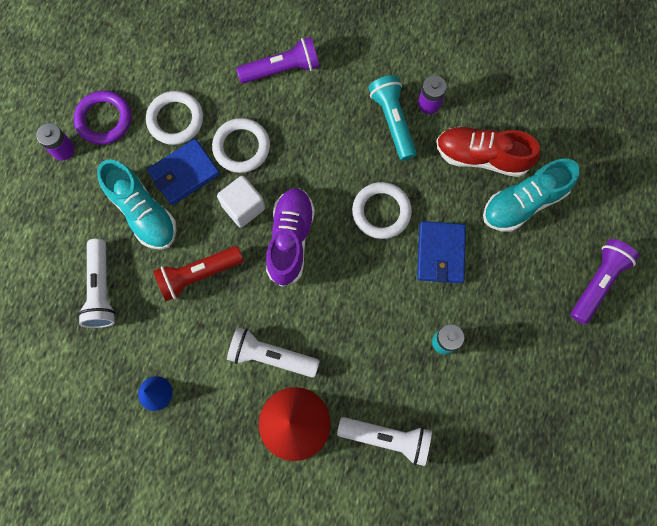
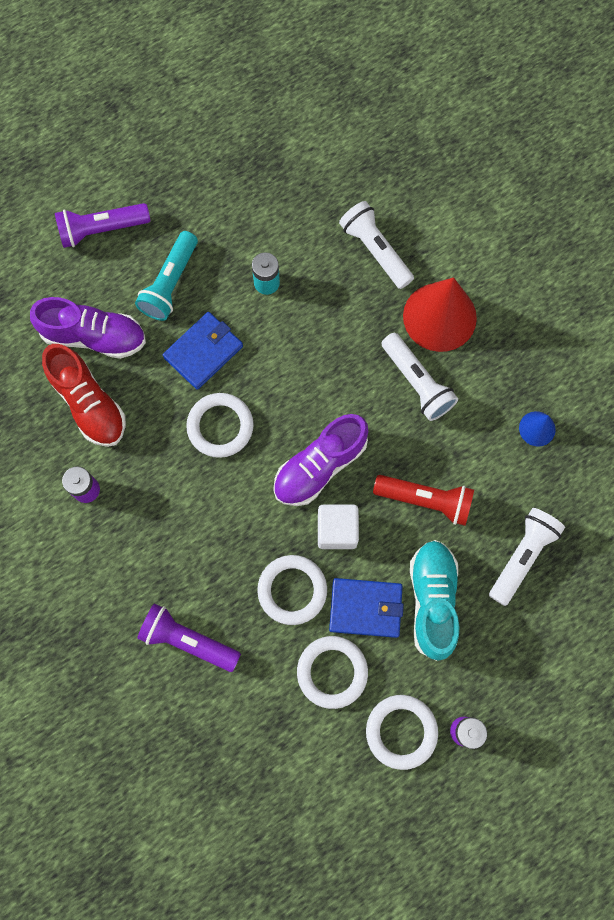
camera: 140 degrees left, 0 degrees up
(104, 119) = (401, 731): purple ring -> white ring
(393, 121) = (134, 500): turquoise flashlight -> turquoise flashlight (170, 284)
(523, 202) = (94, 336): turquoise shoe -> purple shoe

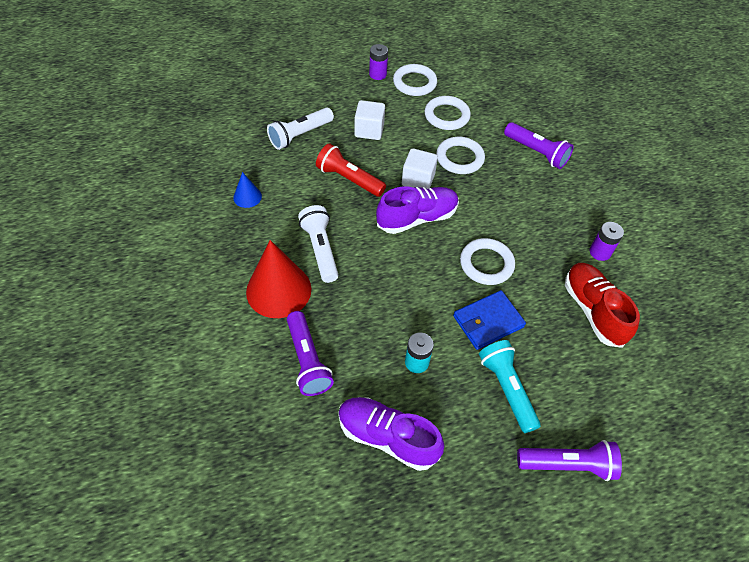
camera: 165 degrees left, 20 degrees down
(94, 336) = (584, 362): purple shoe -> purple shoe (387, 437)
(170, 284) = (507, 388): turquoise flashlight -> turquoise flashlight turned 60 degrees counterclockwise
(365, 608) = (414, 138): blue wallet -> none
(375, 250) = (307, 360): white flashlight -> purple flashlight
(432, 600) = (369, 130): turquoise shoe -> white cube

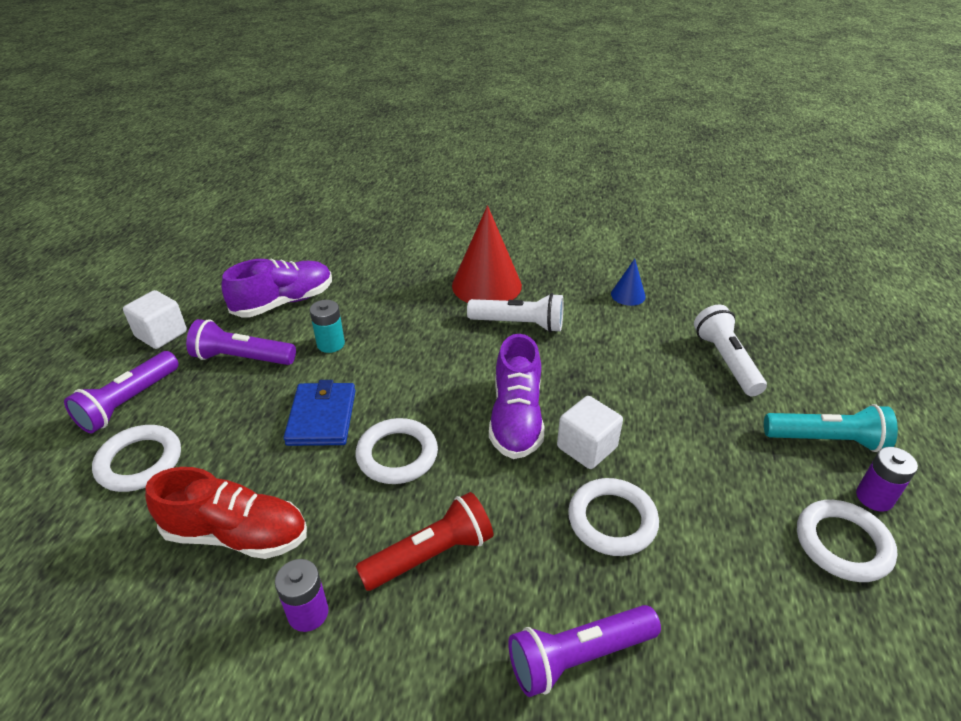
camera: 120 degrees right, 15 degrees down
(307, 360) = (396, 281): purple flashlight -> purple flashlight (242, 358)
(349, 179) = (620, 379): red flashlight -> red flashlight (431, 555)
(369, 130) = (717, 433): white cube -> white cube (161, 334)
(446, 116) = (730, 552): white ring -> white ring (139, 462)
(507, 388) = (239, 395): turquoise flashlight -> turquoise flashlight (827, 440)

